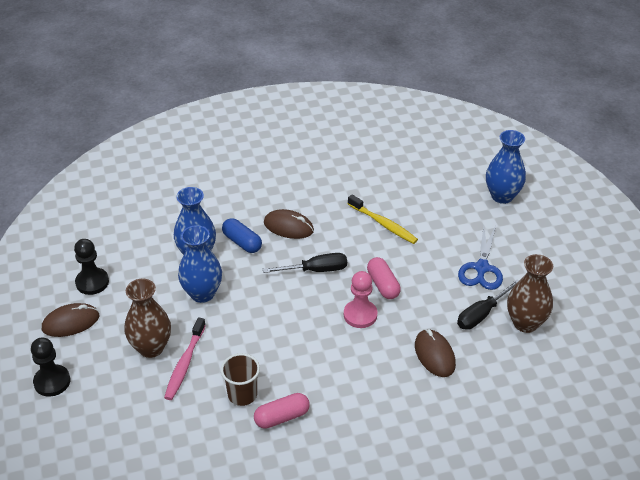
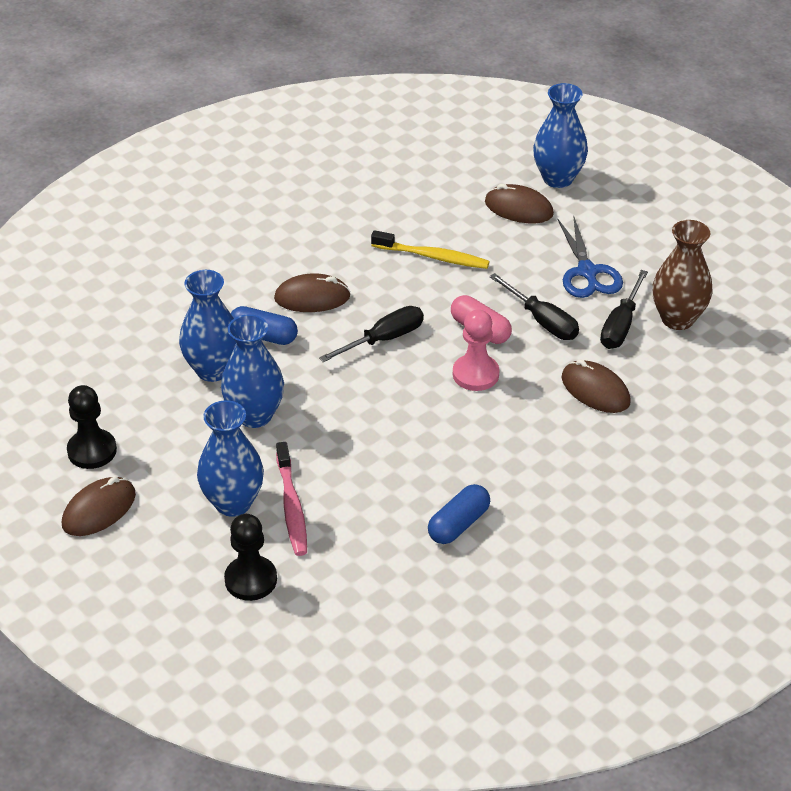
camera: 25 degrees left, 0 degrees up
(52, 381) = (127, 589): black pawn -> black pawn (251, 580)
(151, 347) = (233, 503): brown vase -> blue vase
(242, 395) = (391, 516): brown cup -> none
(282, 417) = (458, 524): pink capsule -> blue capsule
(429, 293) = (542, 321): none -> black screwdriver
(462, 208) = (518, 208): none -> brown mouse

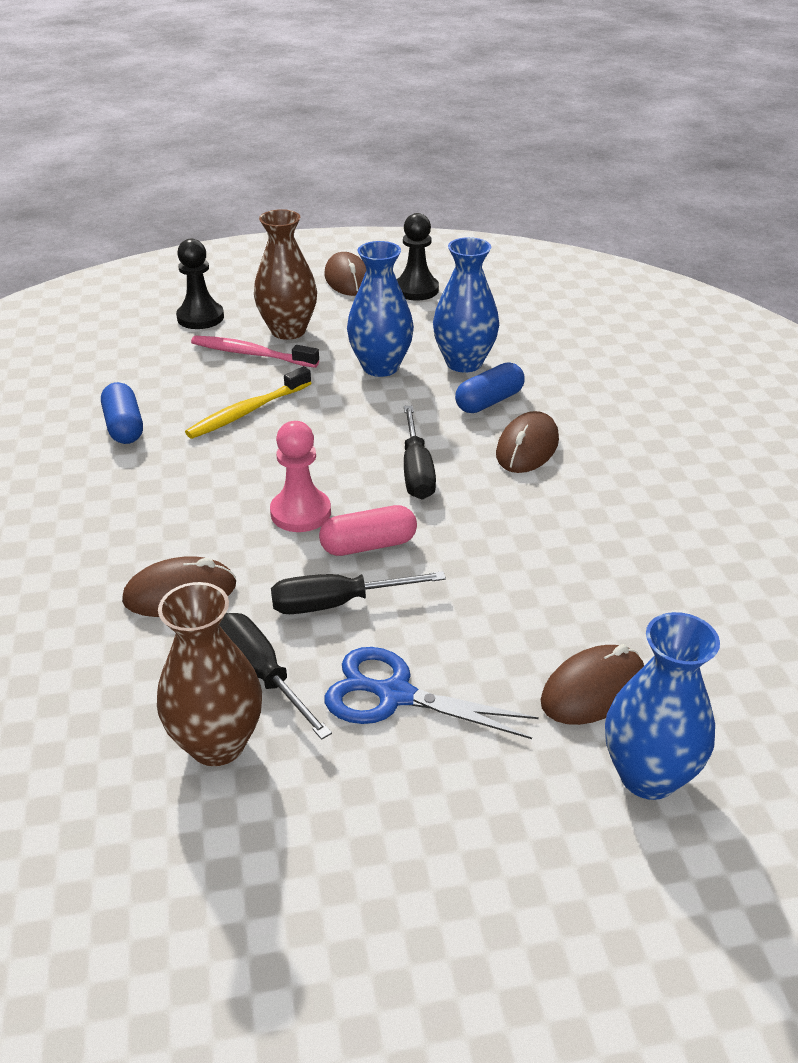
camera: 120 degrees right, 5 degrees down
(233, 503) = (288, 331): blue vase -> brown vase
(433, 256) = (537, 560): yellow toothbrush -> yellow toothbrush (247, 411)

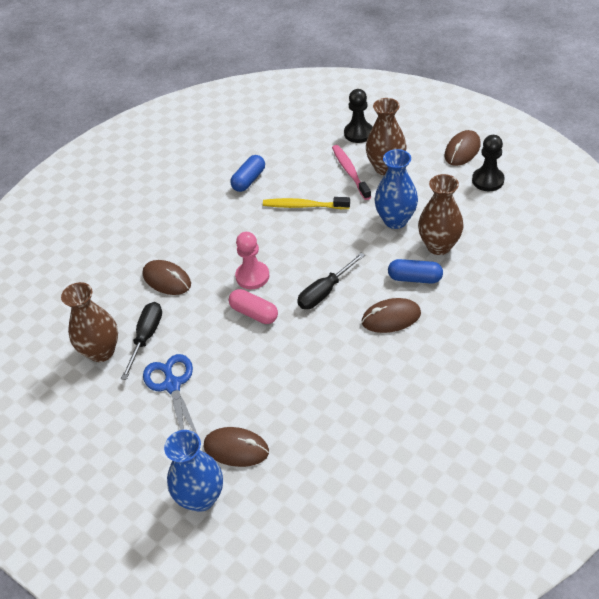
camera: 55 degrees right, 10 degrees up
(337, 603) = (207, 330): black screwdriver -> none
(464, 363) = (439, 246): blue vase -> brown vase

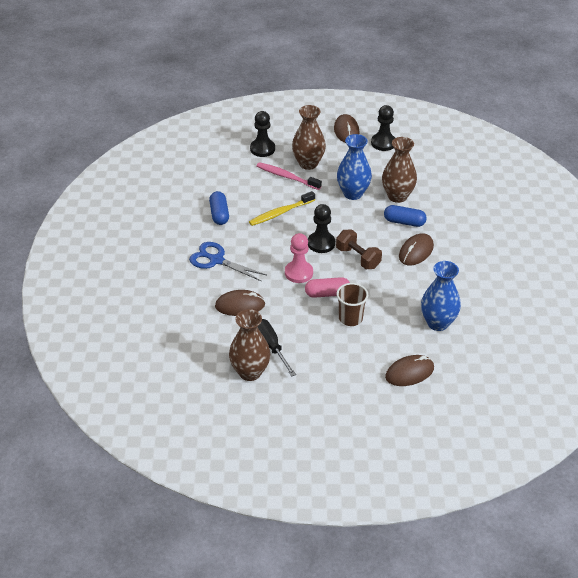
camera: 45 degrees left, 5 degrees down
(172, 385) = (325, 363): blue scissors -> blue scissors (216, 260)
(201, 497) = (420, 409): blue vase -> blue vase (438, 323)
(246, 352) = (350, 318): none -> brown cup
(306, 257) = (321, 243): none -> black pawn
(325, 292) = (358, 258): black screwdriver -> brown dumbbell
(414, 278) = (404, 222): blue capsule -> blue capsule turned 45 degrees clockwise

